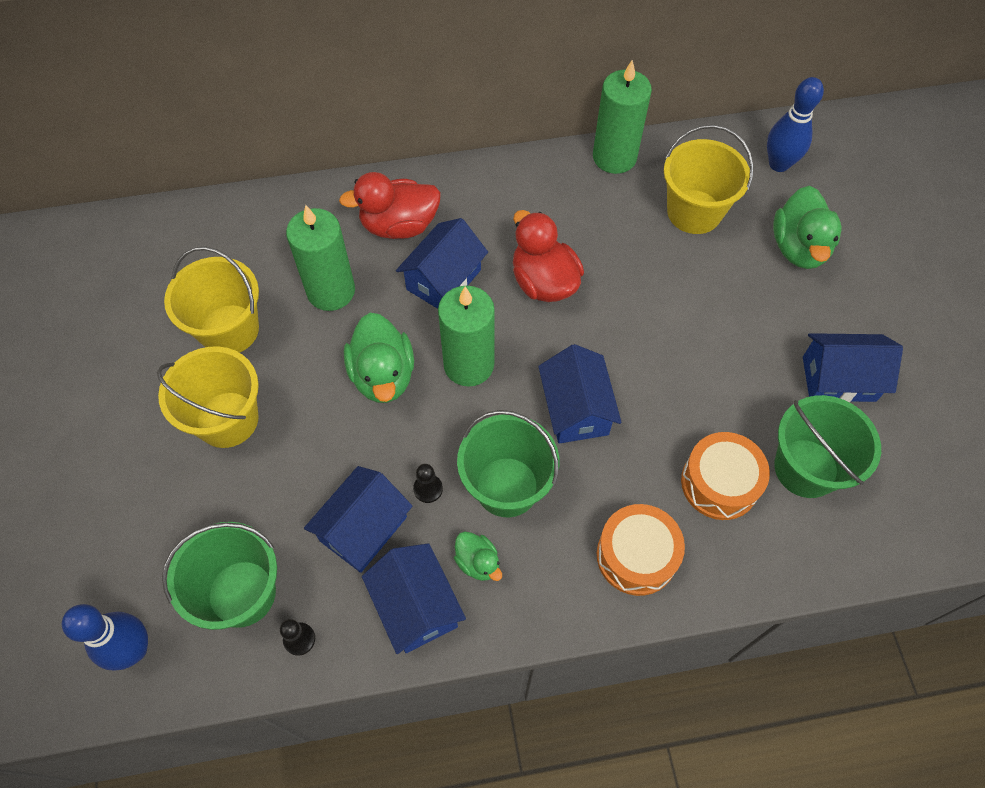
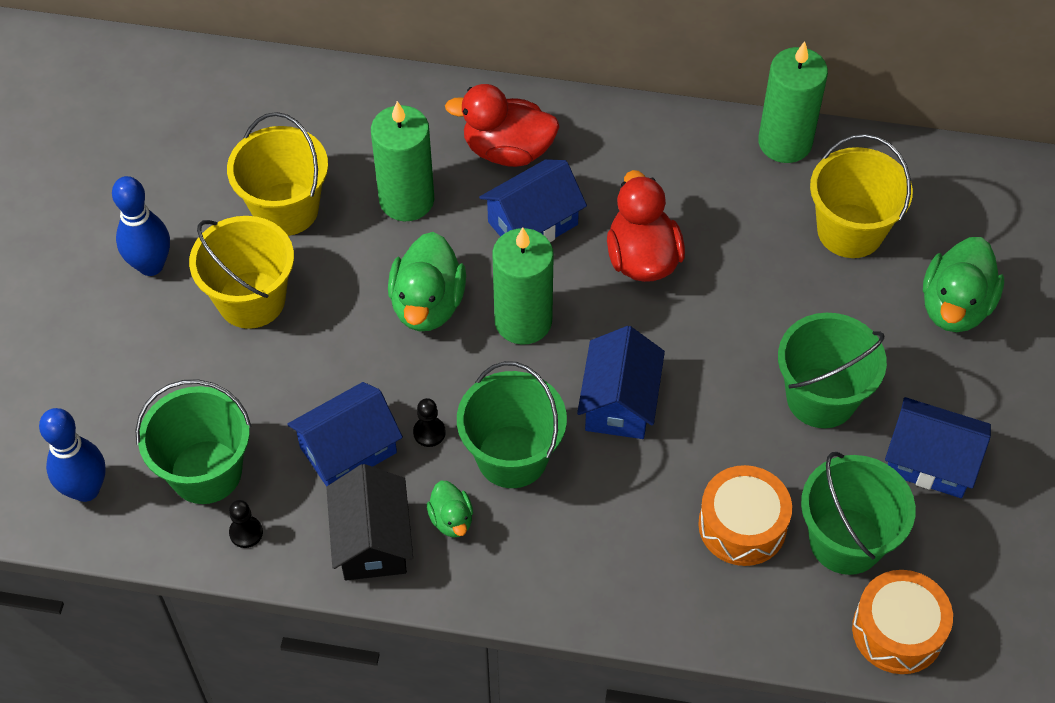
camera: 20 degrees right, 5 degrees down
(416, 606) = (372, 540): blue house -> black house
(636, 555) = (619, 567): orange drum -> orange drum (897, 631)
(732, 353) = (821, 397): none -> green bucket
(779, 164) = (978, 205): blue bowling pin -> blue bowling pin (151, 265)

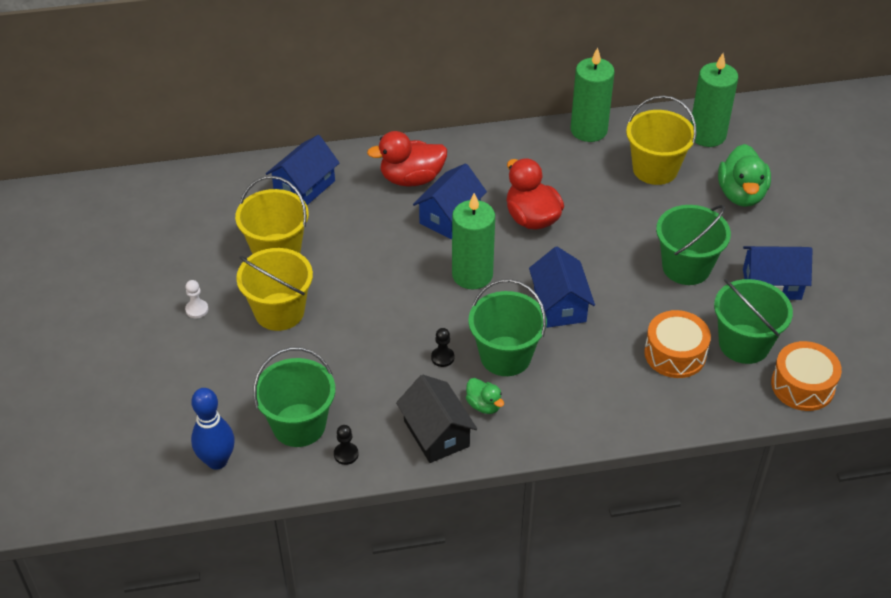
camera: 20 degrees left, 10 degrees down
(151, 265) = (197, 309): blue bowling pin -> white pawn
(348, 450) = (392, 383): blue house -> blue house (304, 187)
(406, 200) = (358, 224): green candle -> green candle (707, 135)
(427, 304) = (403, 282): green duck -> none

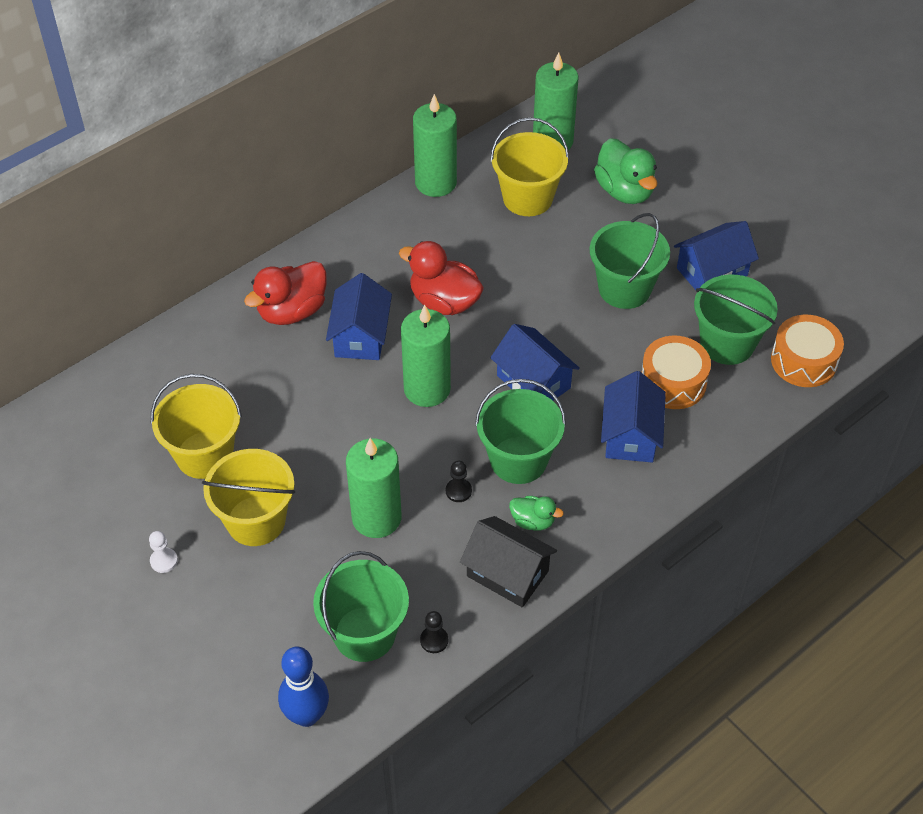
camera: 30 degrees left, 5 degrees up
(304, 187) = (183, 369): blue house -> blue house (630, 435)
(367, 349) = (376, 518): none -> green candle

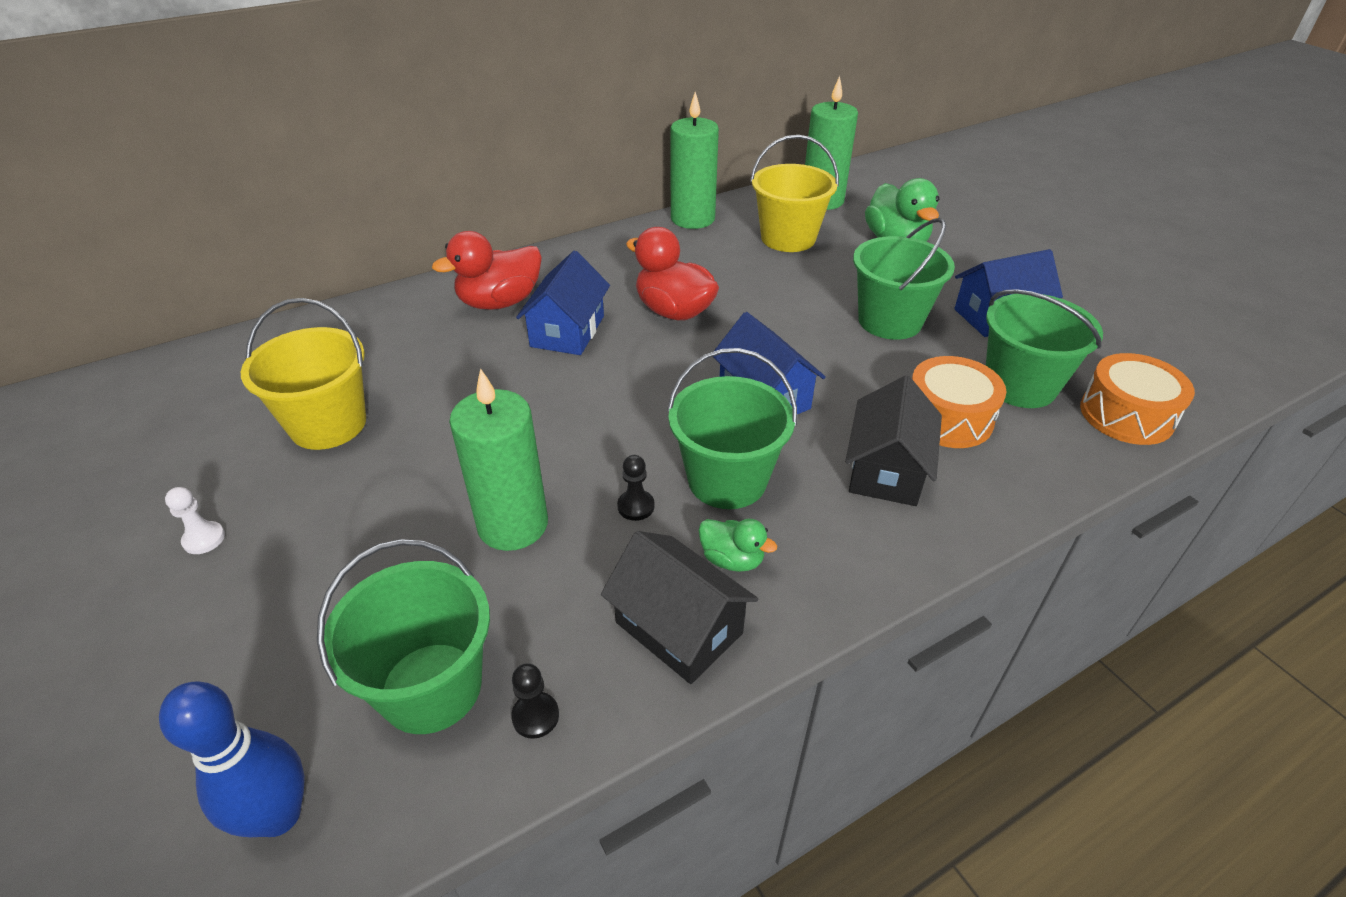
camera: 10 degrees right, 10 degrees down
(256, 521) = (351, 506): yellow bucket -> none
(427, 389) = (628, 389): green candle -> none
(630, 435) = (886, 470): blue house -> black house

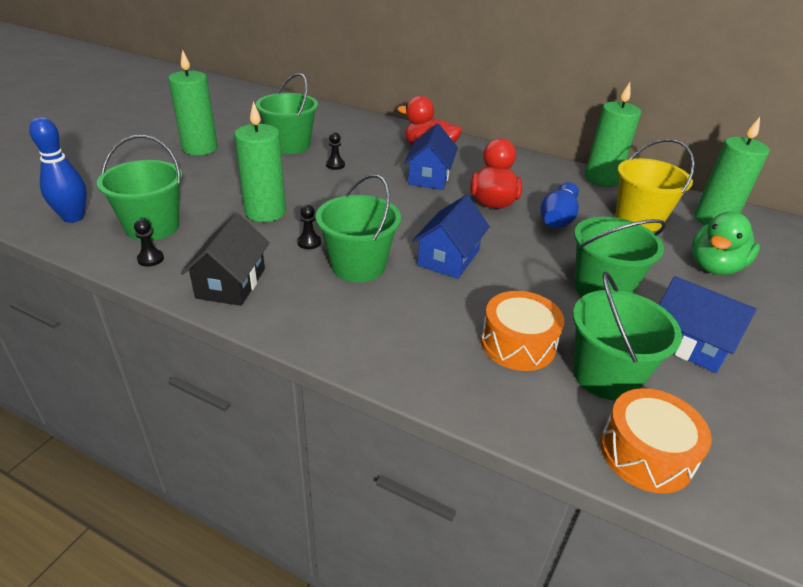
camera: 55 degrees right, 5 degrees down
(204, 539) = (200, 148): white pawn -> green candle
(328, 424) = (290, 145): yellow bucket -> green bucket
(446, 401) = (335, 165): none -> black pawn
(567, 331) = (429, 177): blue house -> blue house turned 60 degrees counterclockwise
(732, 559) = (294, 286): green duck -> none
(745, 284) = (558, 218): none -> blue bowling pin
(886, 470) = (429, 327): black house -> none

